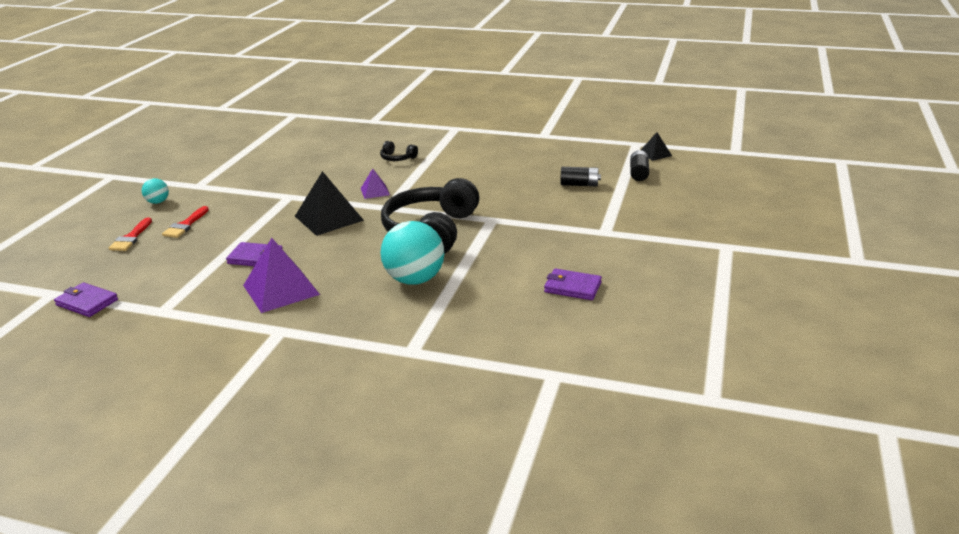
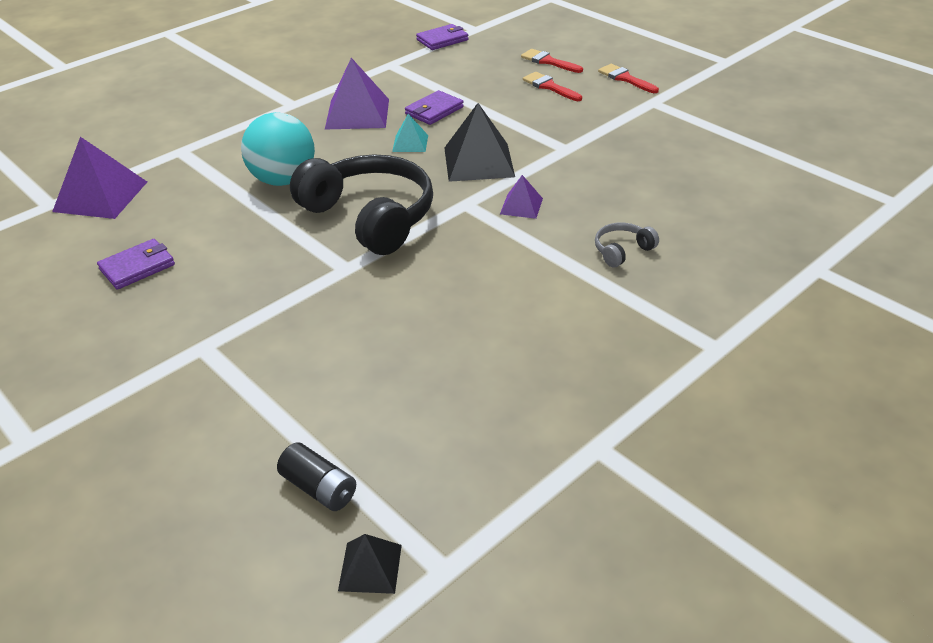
camera: 120 degrees right, 10 degrees up
(158, 202) = (625, 78): turquoise ball -> red brush
(318, 250) = (410, 143): none -> turquoise pyramid
(397, 158) = (622, 251): black headphones -> grey headphones
(516, 354) = (100, 196): none -> purple pyramid
(579, 184) = (354, 392): black battery -> none

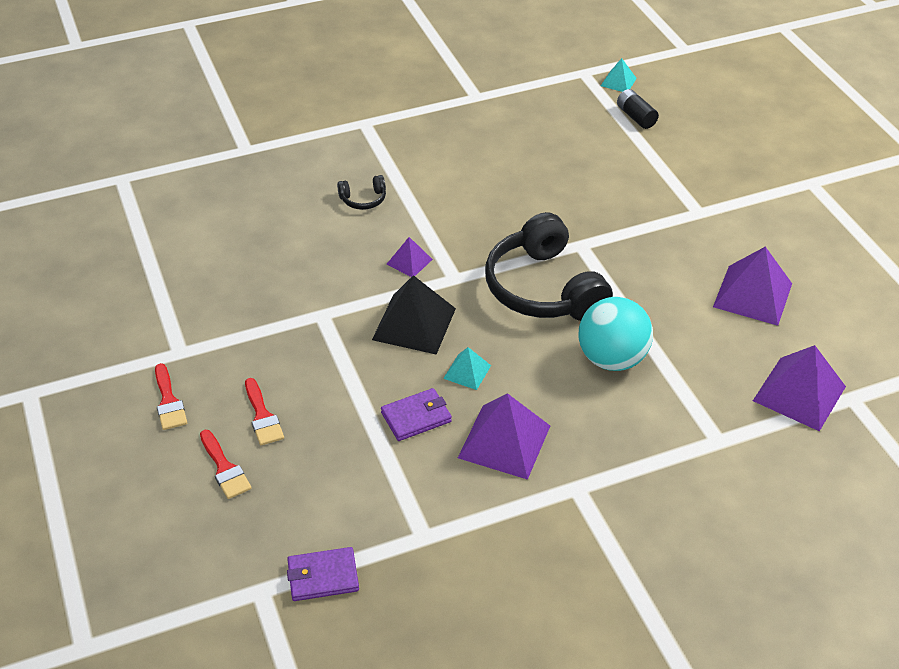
camera: 160 degrees left, 5 degrees up
(137, 267) = (752, 295): purple wallet -> purple pyramid
(370, 567) = (618, 82): black pyramid -> turquoise pyramid
(622, 251) = (363, 199): grey headphones -> black headphones

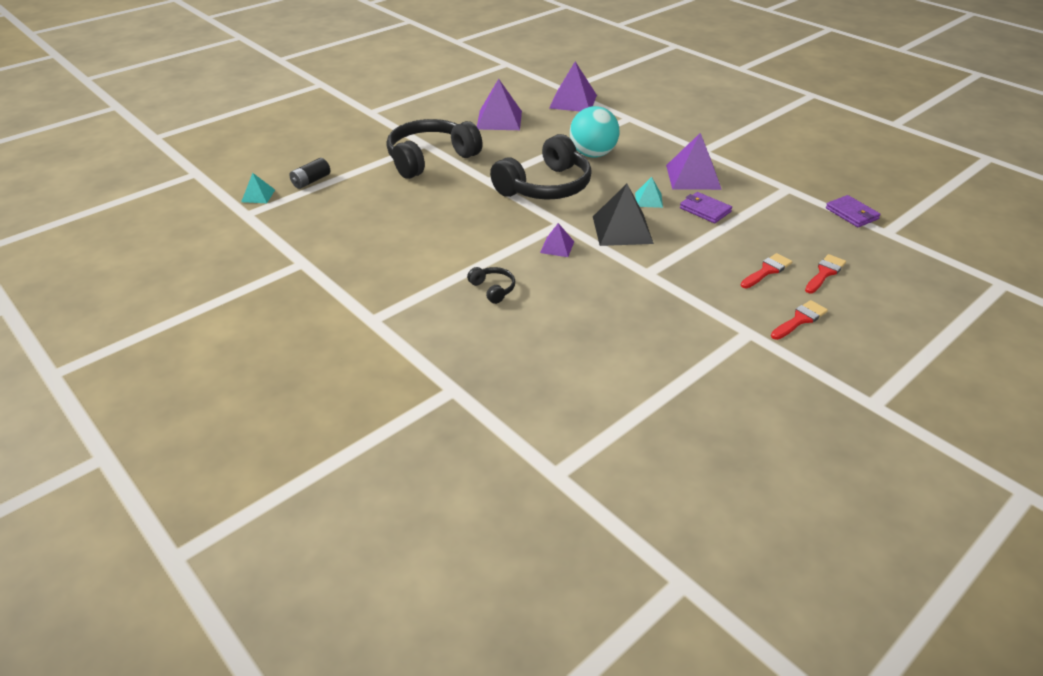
camera: 110 degrees left, 5 degrees down
(655, 210) = (431, 159): none -> black headphones

